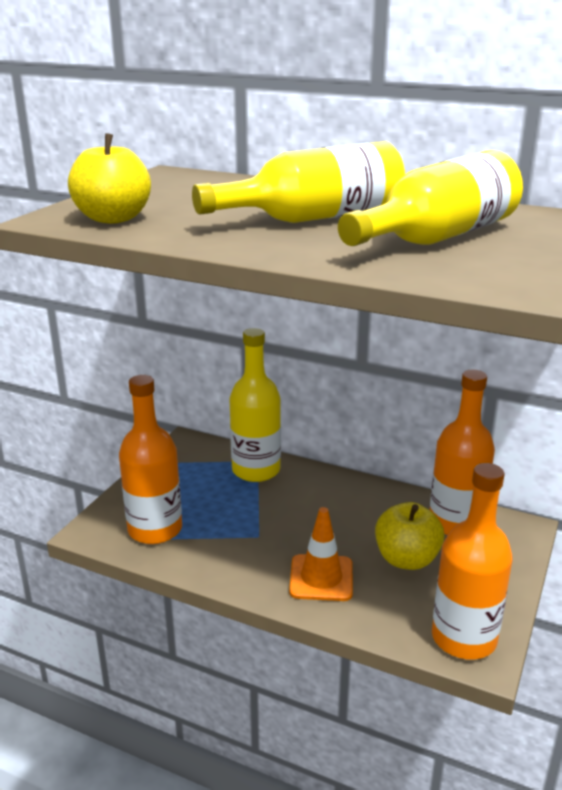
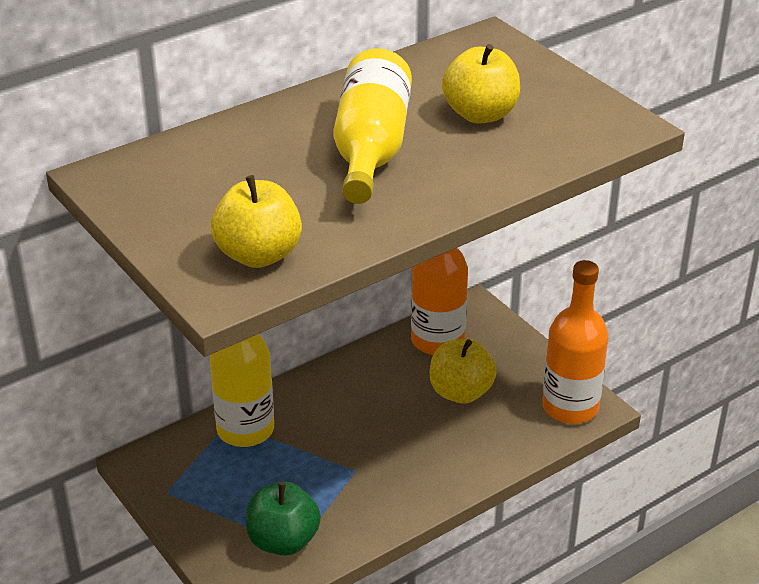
camera: 60 degrees left, 10 degrees up
(155, 529) = (283, 541): orange bottle -> green apple
(321, 578) = (445, 454): orange traffic cone -> none
(437, 237) = (480, 114): yellow bottle -> yellow apple

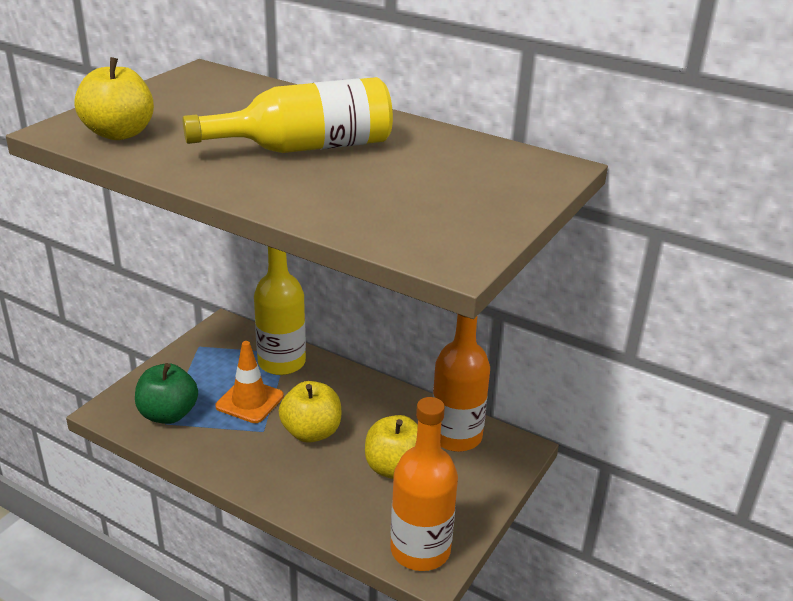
camera: 65 degrees right, 5 degrees down
(299, 470) = (249, 401): none -> orange traffic cone
(480, 114) = (405, 183): yellow apple -> yellow apple (311, 432)

